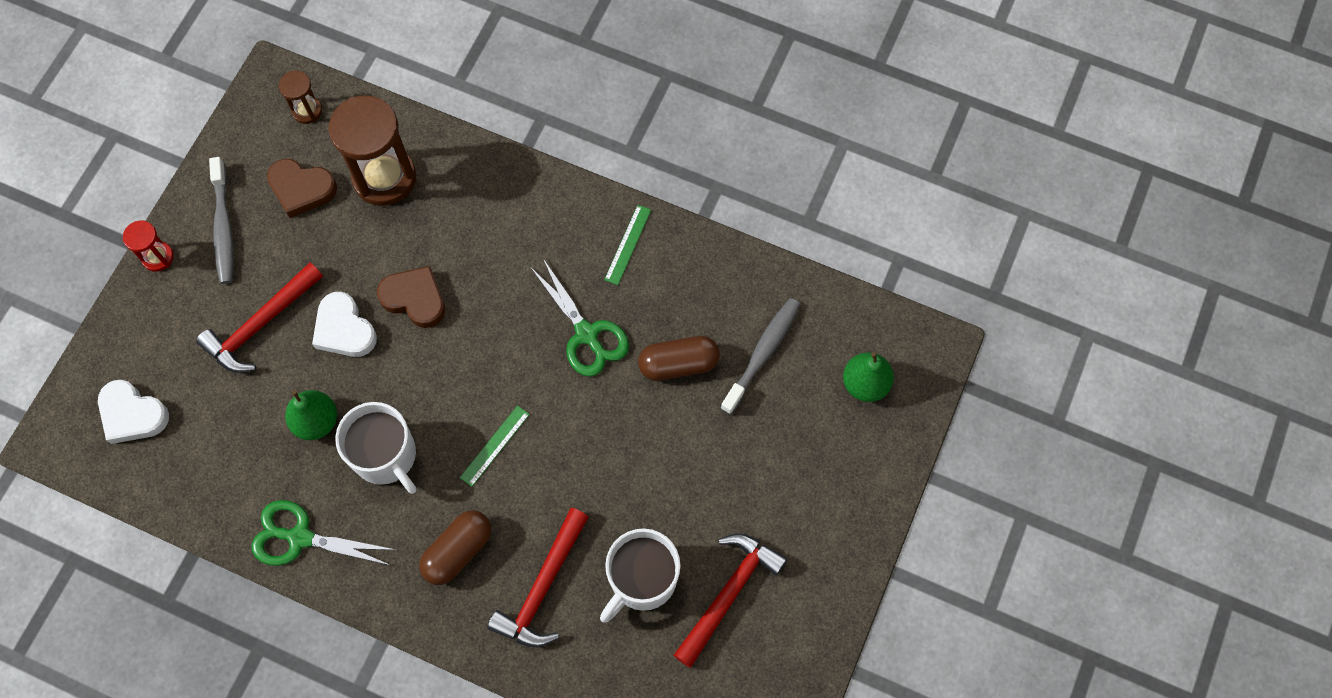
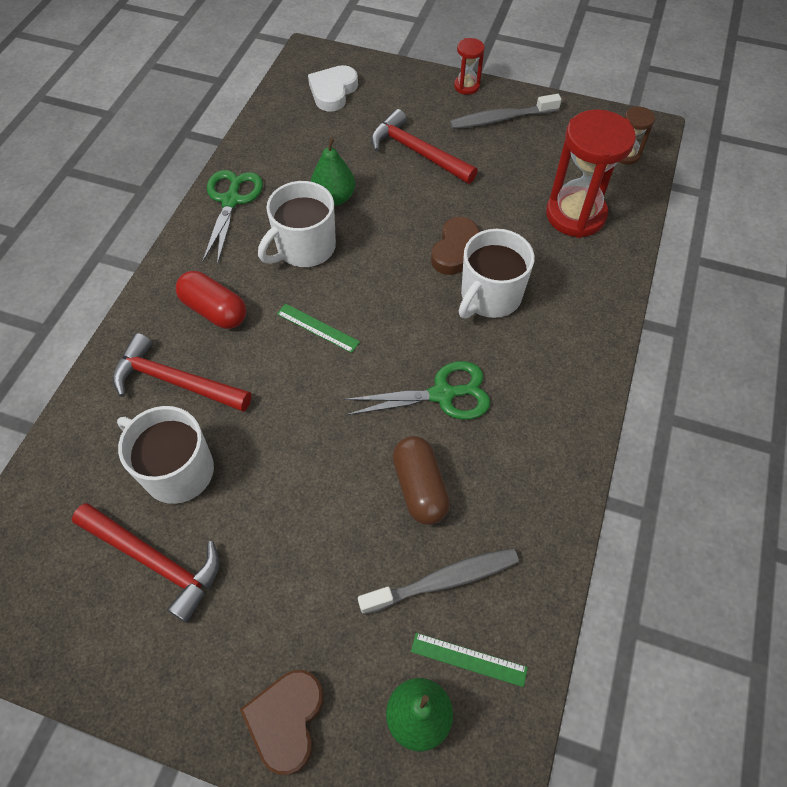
camera: 85 degrees right, 10 degrees down
(301, 189) = (548, 161): brown heart -> brown heart (286, 720)
(344, 329) = (421, 205): white heart -> none
(384, 177) = (575, 215): brown hourglass -> red hourglass
(458, 551) = (214, 310): brown capsule -> red capsule
(478, 277) = (489, 296): none -> white mug
(586, 334) = (442, 394): green scissors -> green scissors turned 150 degrees counterclockwise
(628, 244) = (553, 424): green ruler -> green ruler (468, 659)
(762, 353) = (444, 580): grey toothbrush -> grey toothbrush turned 45 degrees counterclockwise

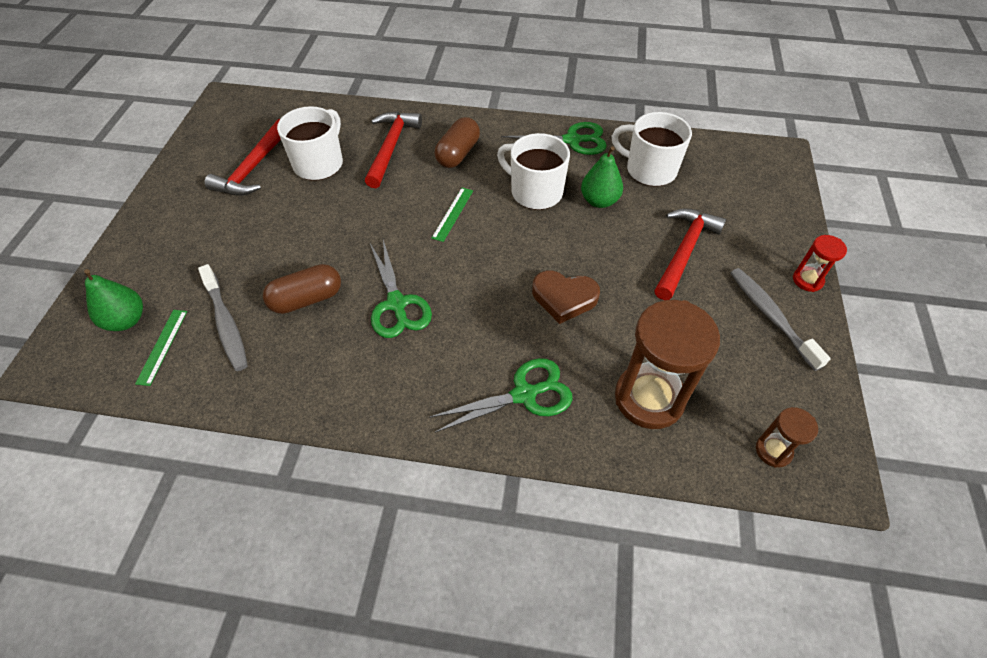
camera: 80 degrees right, 5 degrees down
(214, 310) = (458, 154): red capsule -> brown capsule
(286, 720) = (138, 250): brown heart -> none
(333, 91) = (738, 178): white heart -> none
(489, 296) = (513, 328): white mug -> white mug (649, 170)
(566, 300) = (524, 395): none -> green scissors
(575, 215) = (649, 398): red hourglass -> brown hourglass

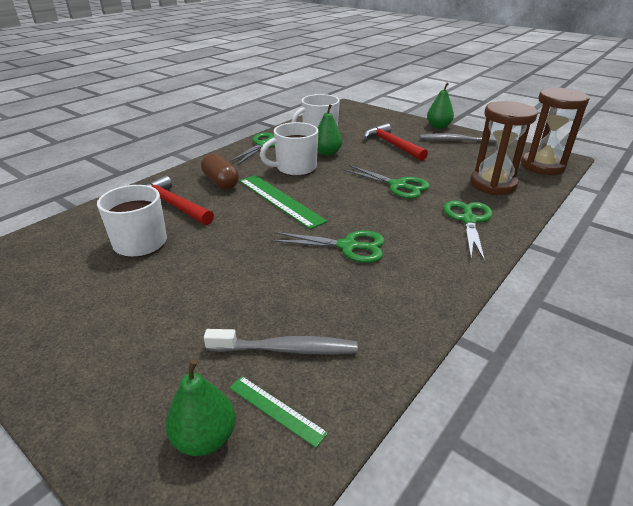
camera: 60 degrees left, 20 degrees down
(253, 168) = (86, 281): red hammer -> none
(307, 299) = (301, 290): brown capsule -> none
(453, 214) = (280, 200): green ruler -> green ruler, size x1.90
(564, 298) = (397, 185): brown heart -> green scissors
(773, 451) = (542, 166): brown hourglass -> brown hourglass, size x2.05
(807, 280) = (438, 126): red hourglass -> green pear

